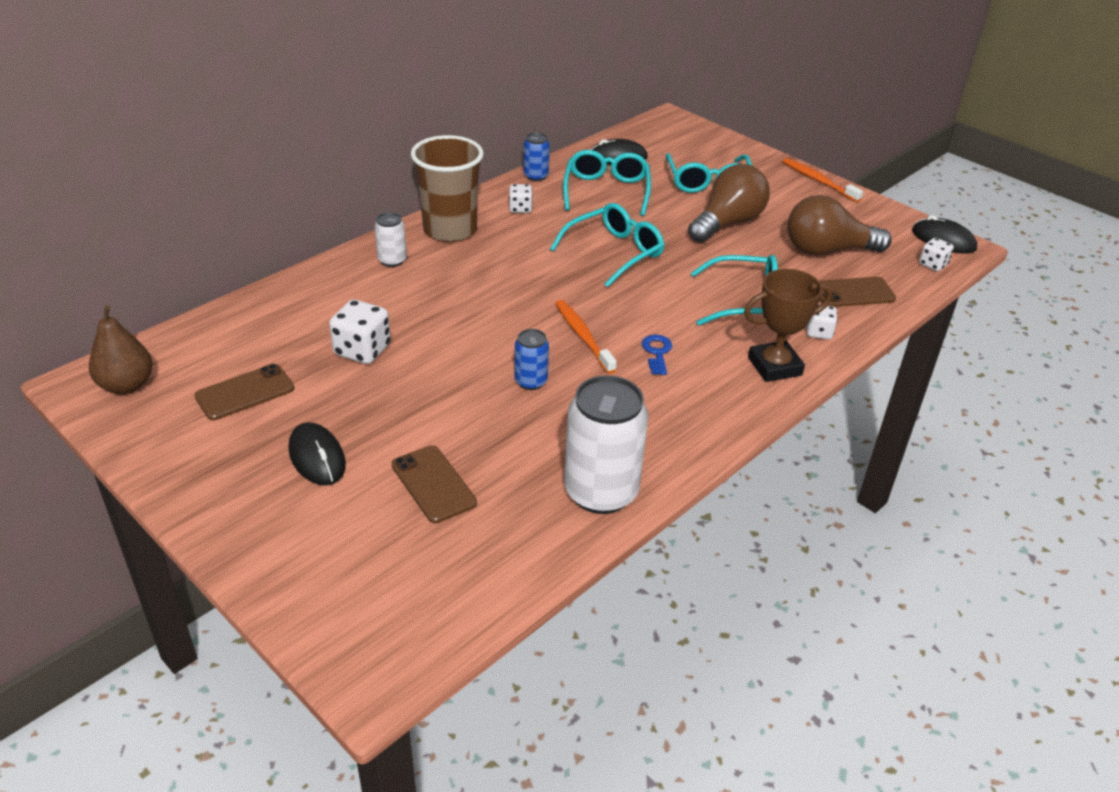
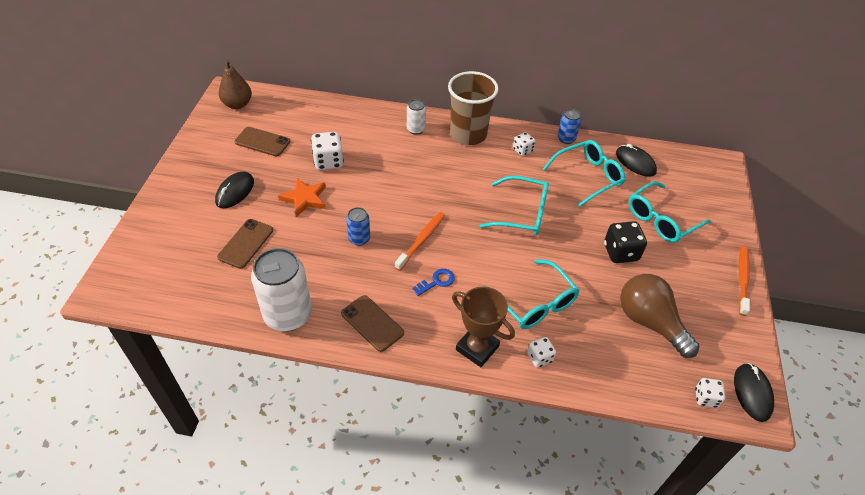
camera: 55 degrees right, 10 degrees up
(408, 398) = (304, 199): none -> orange star
(727, 223) = (620, 252): brown light bulb -> black dice
(853, 293) = (610, 360): brown phone -> brown phone (372, 323)

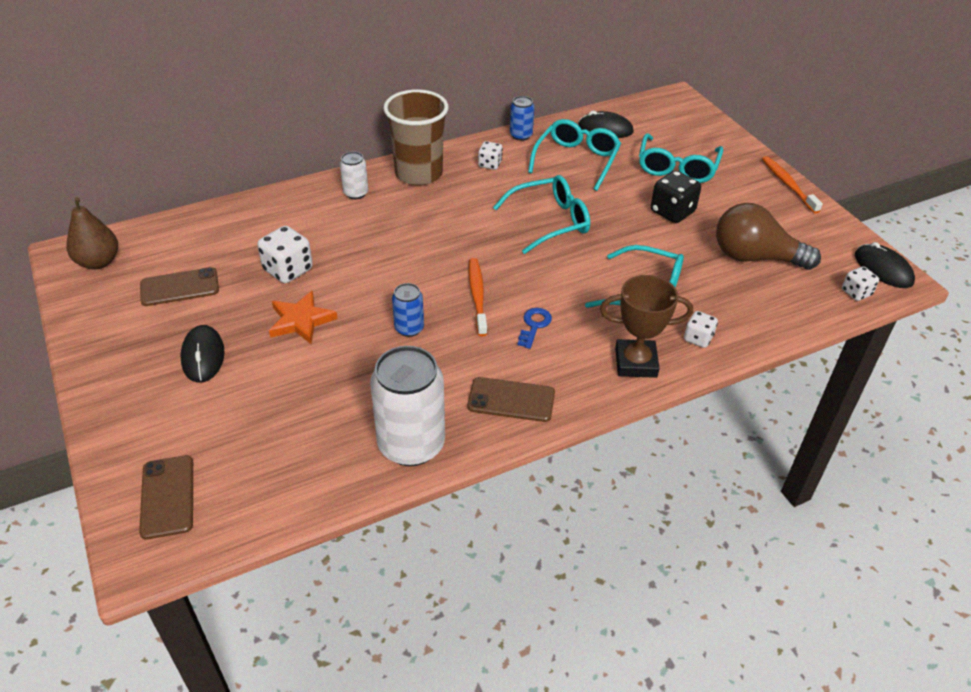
camera: 35 degrees left, 5 degrees down
(245, 243) = (279, 402): brown phone -> brown phone (167, 497)

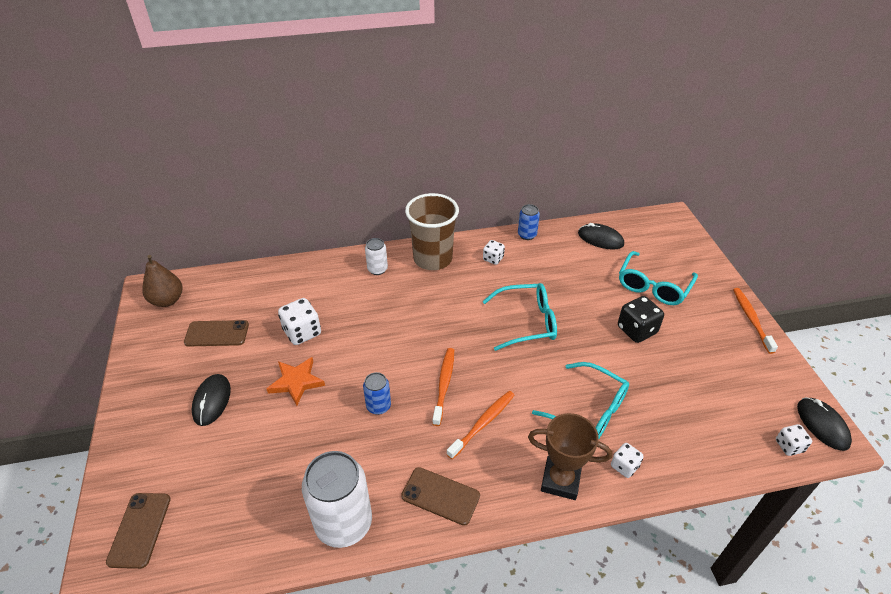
camera: 15 degrees right, 0 degrees up
(534, 325) = (483, 424): blue key -> orange toothbrush
(576, 160) = (567, 266): turquoise glasses -> none
(755, 257) = (700, 390): brown light bulb -> none

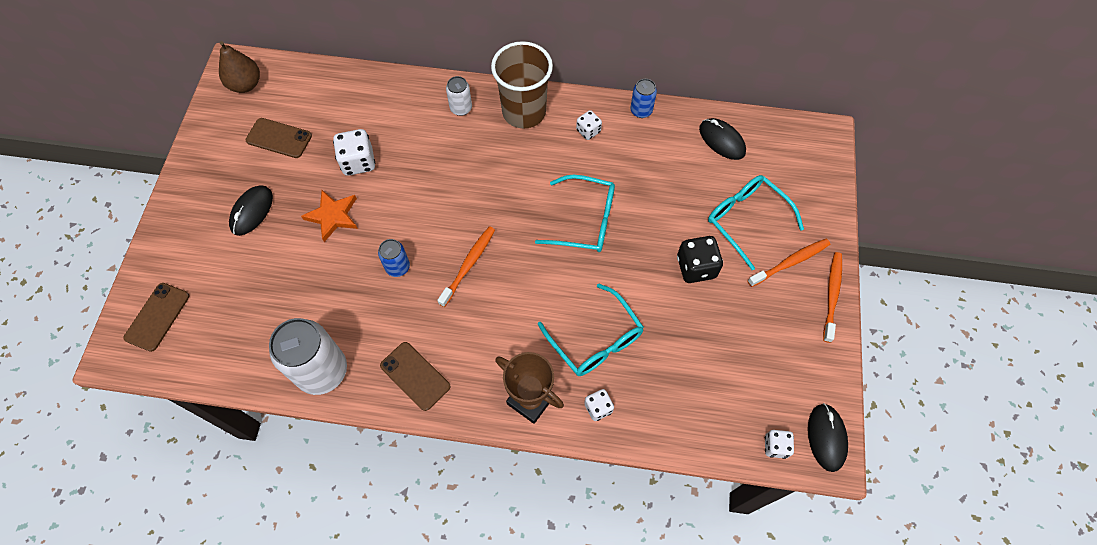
camera: 20 degrees right, 20 degrees up
(483, 424) = (486, 318): orange toothbrush -> orange toothbrush (790, 262)
(653, 286) = (746, 220): turquoise glasses -> turquoise glasses turned 90 degrees clockwise

